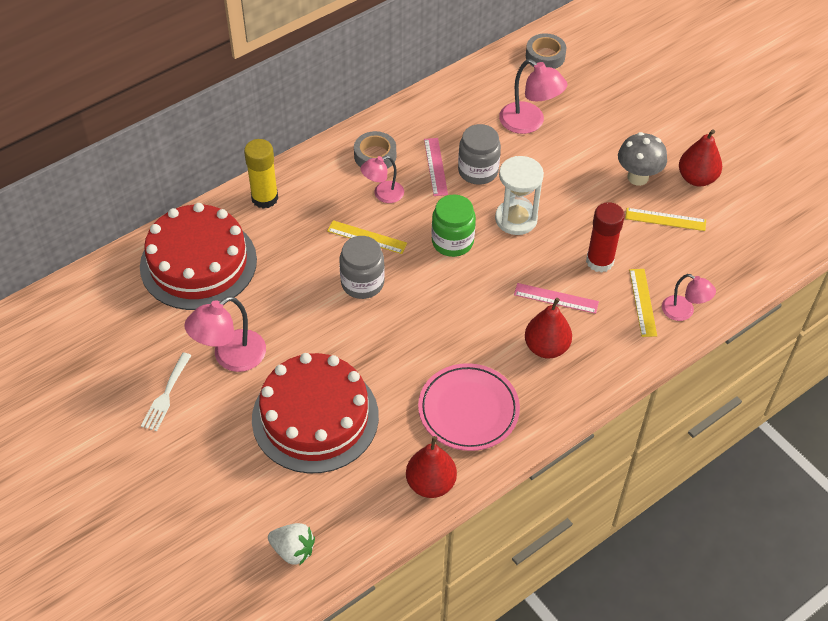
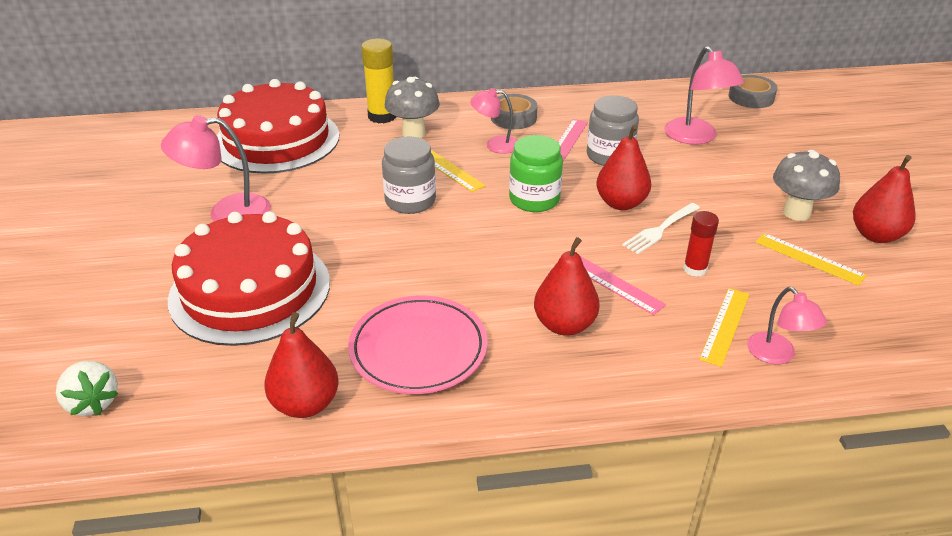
camera: 30 degrees right, 15 degrees down
(166, 395) = (139, 220): white fork -> white fork (660, 230)
(307, 208) = (413, 133): none -> grey mushroom
(516, 219) = (621, 203): white hourglass -> red pear
(599, 261) = (695, 269): red glue stick -> red glue stick, size x0.64

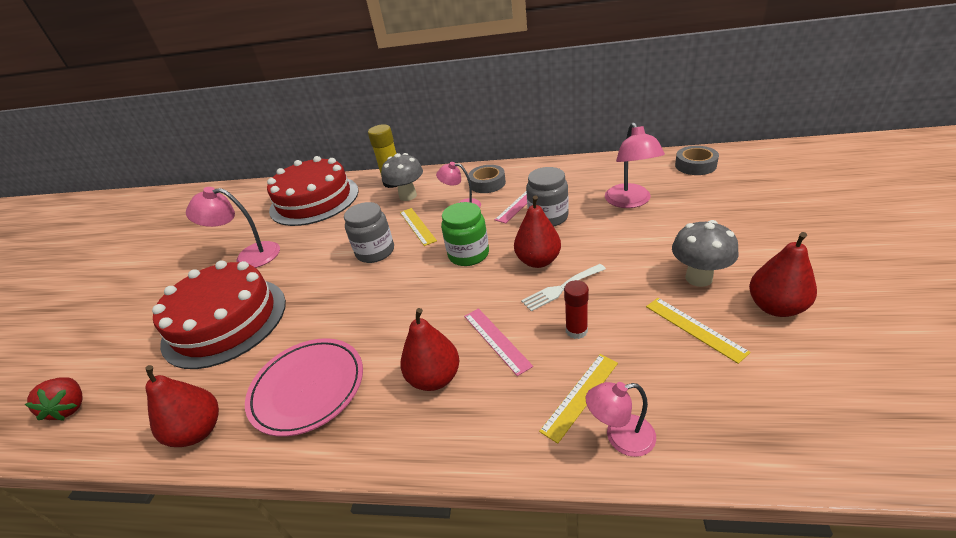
camera: 20 degrees right, 0 degrees up
(92, 402) = (70, 407): white strawberry -> red strawberry
(777, 355) = (620, 437): pink lamp -> pink lamp turned 90 degrees clockwise

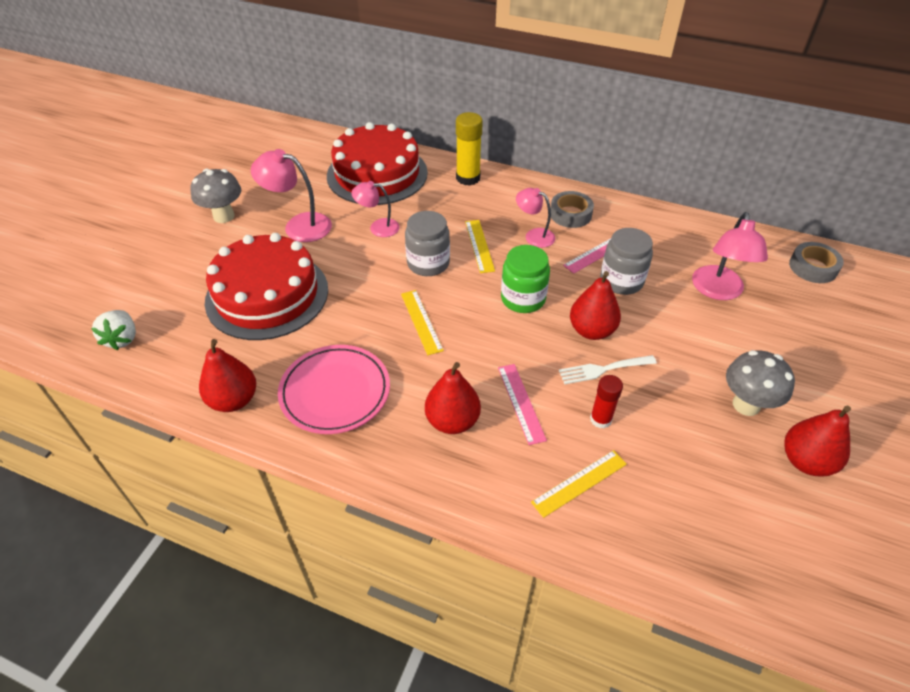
camera: 10 degrees right, 10 degrees up
(70, 407) = (122, 339): red strawberry -> white strawberry
(408, 196) = (479, 202): grey mushroom -> grey mushroom (224, 216)
(620, 437) = (600, 531): pink lamp -> pink lamp (378, 227)
(694, 328) = (715, 455): yellow ruler -> yellow ruler (421, 321)

